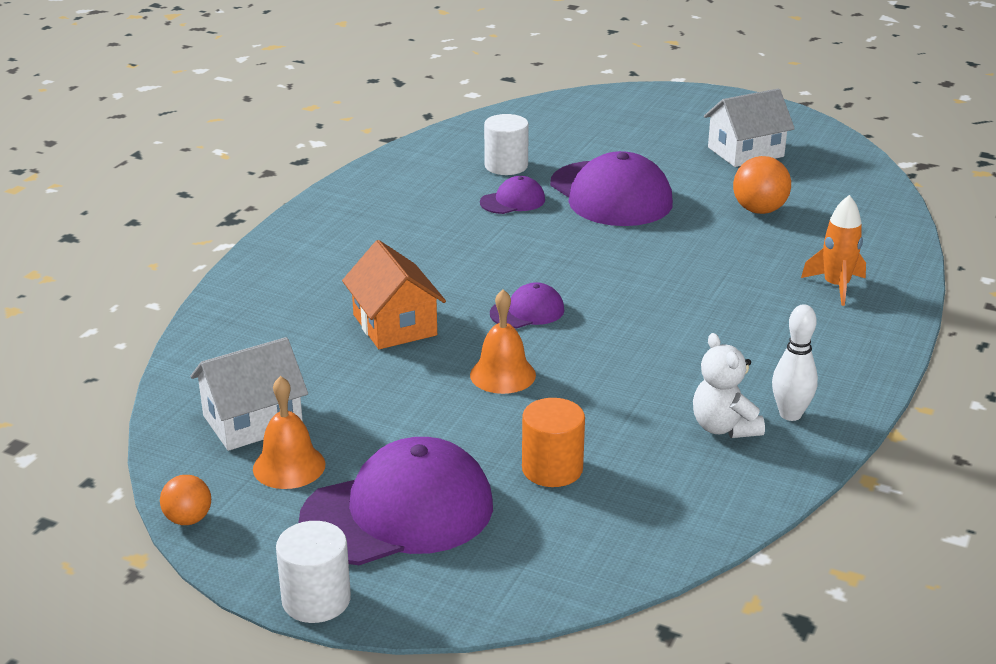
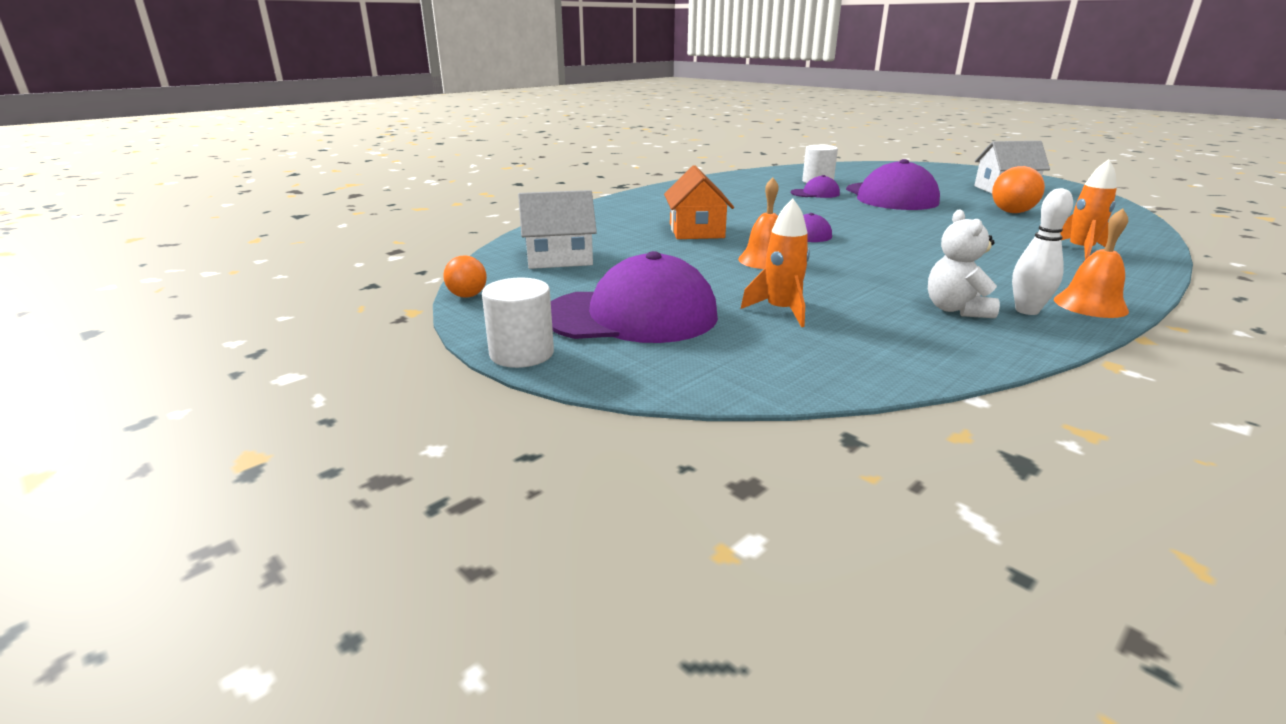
camera: 20 degrees right, 5 degrees down
(289, 466) = (566, 281): orange bell -> orange bell (1090, 305)
(552, 469) = (781, 311): orange cylinder -> orange rocket

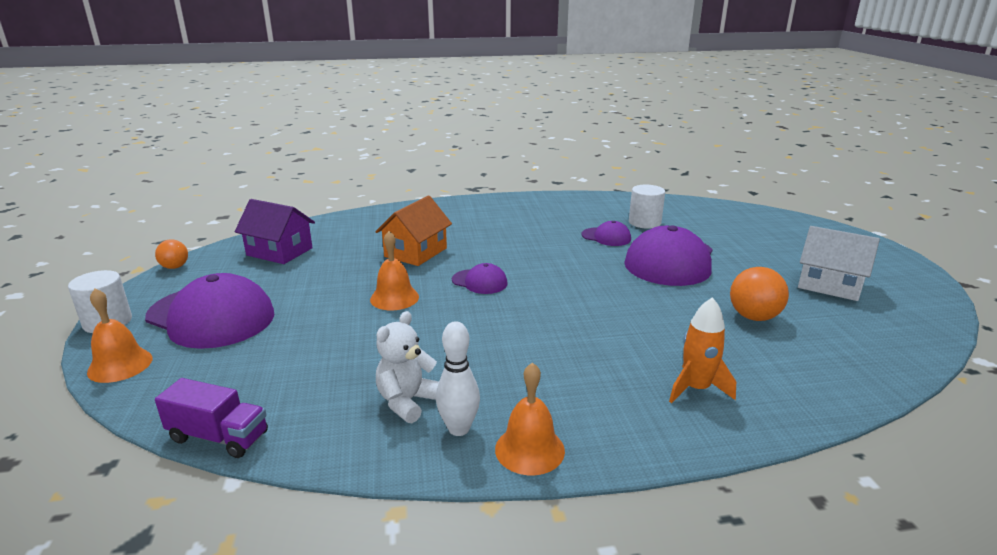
camera: 35 degrees right, 0 degrees up
(559, 258) = (279, 252): white house -> purple house
(645, 375) = (120, 365): none -> orange bell
(781, 311) = (294, 349): orange rocket -> none
(892, 379) = (218, 437): none -> purple truck

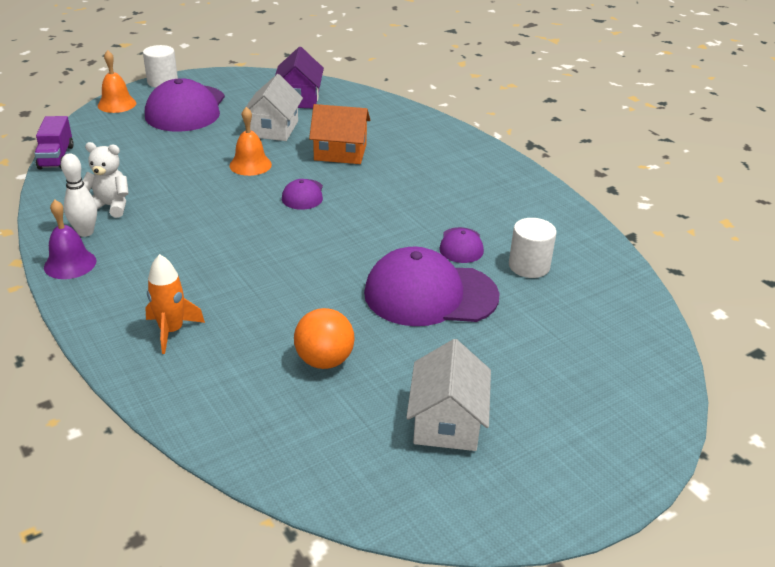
camera: 65 degrees right, 10 degrees up
(175, 267) = (247, 73): orange ball -> none
(330, 274) = (273, 129): none -> white house
(529, 449) = (70, 264): orange bell -> purple bell

